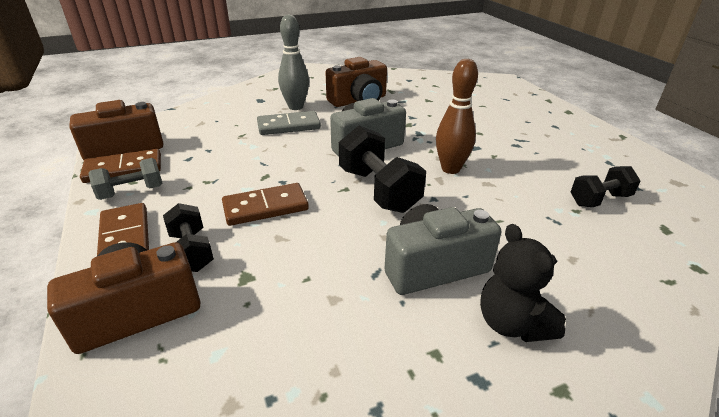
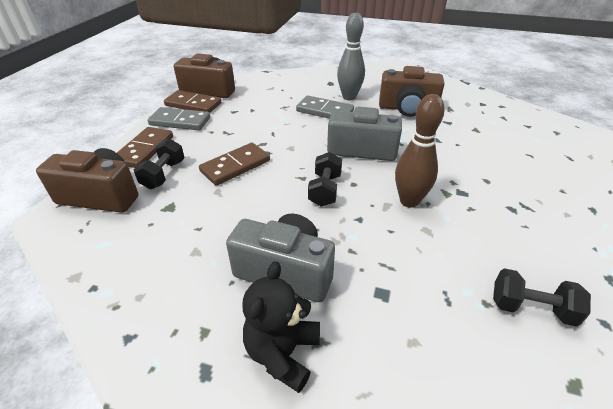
camera: 40 degrees right, 5 degrees up
(132, 192) = (180, 121): grey dumbbell -> grey domino
(265, 207) = (235, 166): brown domino -> brown domino turned 60 degrees counterclockwise
(378, 190) = (325, 190): black dumbbell -> black dumbbell, size x0.62

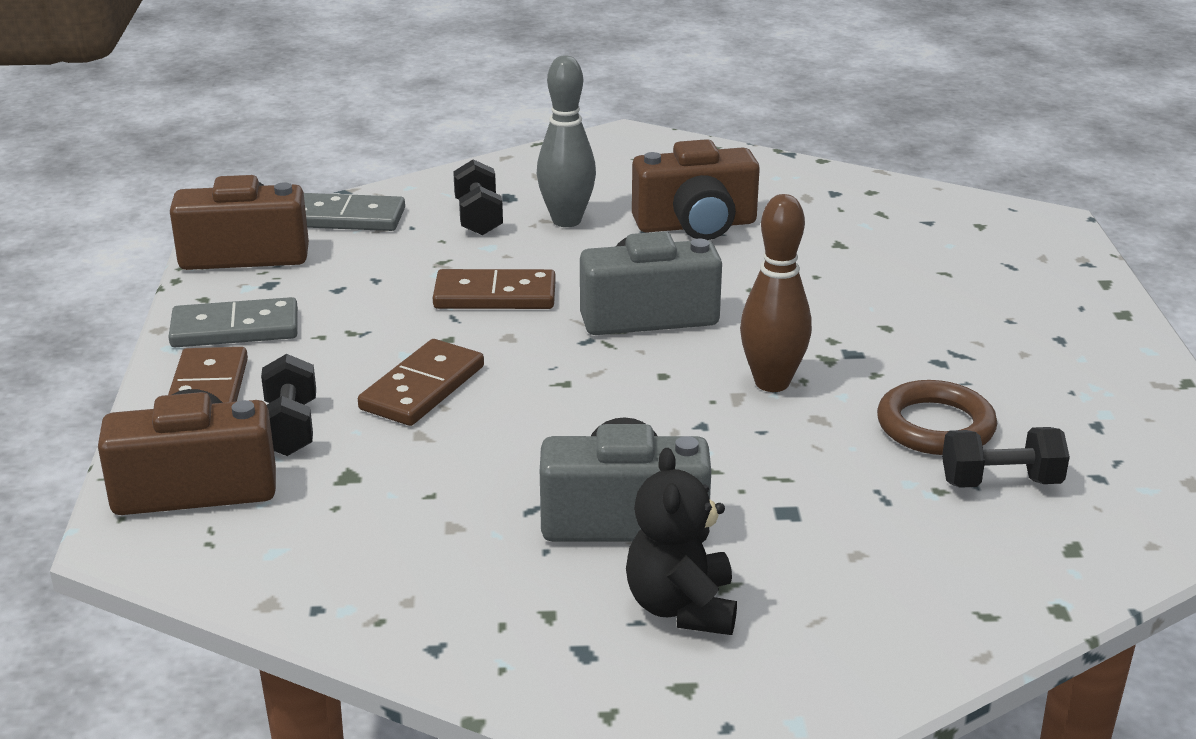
camera: 20 degrees left, 10 degrees down
(193, 104) = (233, 290): brown domino -> brown domino (495, 295)
(325, 111) = (533, 257): grey domino -> grey domino (347, 218)
(325, 190) = (618, 394): black dumbbell -> black dumbbell (478, 218)
(497, 252) = (935, 426): none -> brown ring

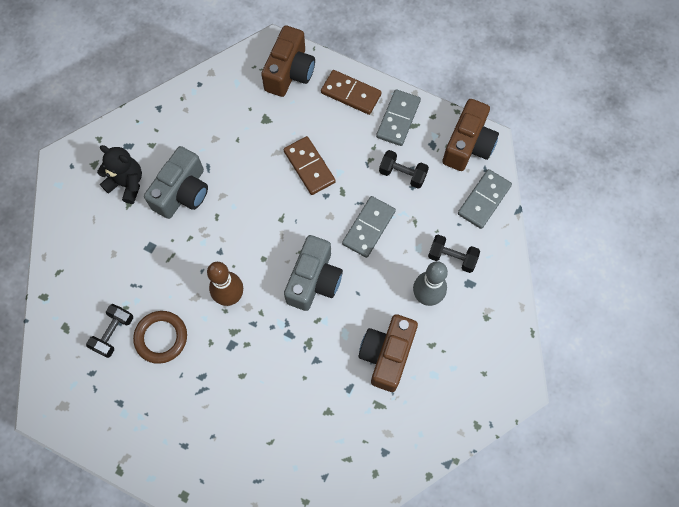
camera: 120 degrees right, 40 degrees up
(289, 429) = (308, 112): black dumbbell -> black dumbbell (402, 174)
(495, 295) = (368, 227): brown domino -> grey domino

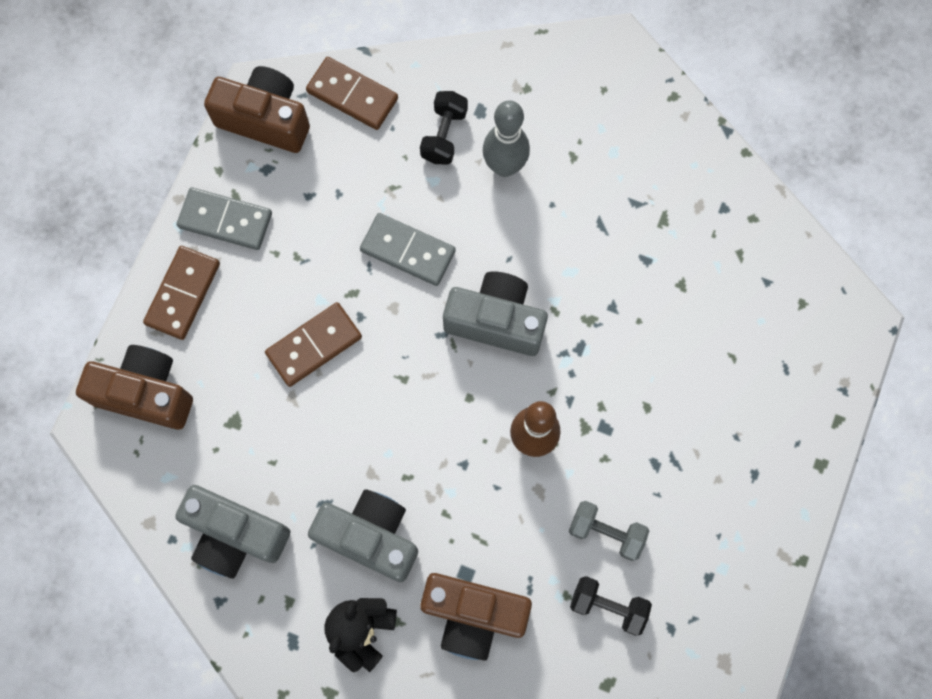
camera: 95 degrees left, 5 degrees up
(161, 338) = (606, 532): brown ring -> grey dumbbell
(196, 117) = (235, 534): none -> grey camera
(387, 355) = (594, 213): brown camera -> brown camera (473, 614)
(402, 174) = (318, 208): black dumbbell -> none
(484, 200) = (352, 95): grey domino -> brown domino

